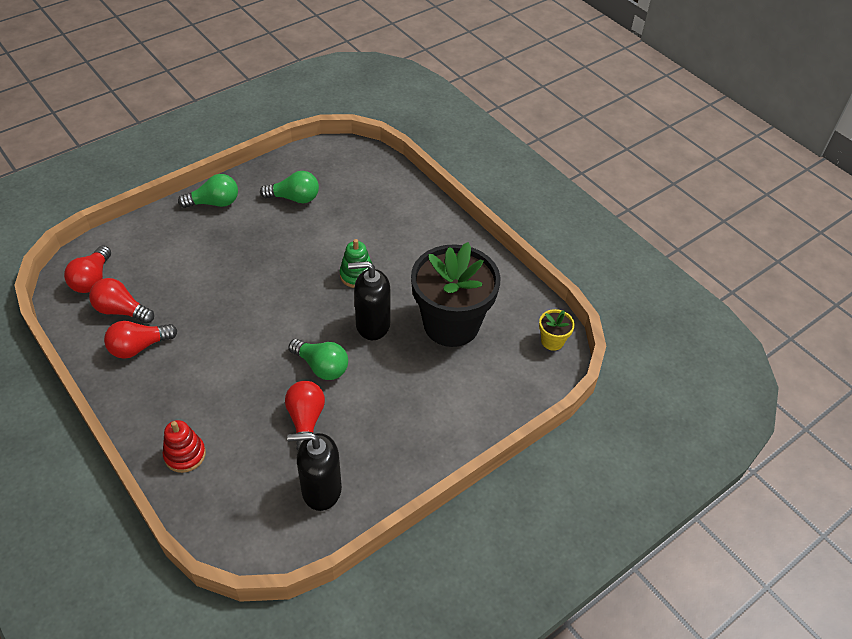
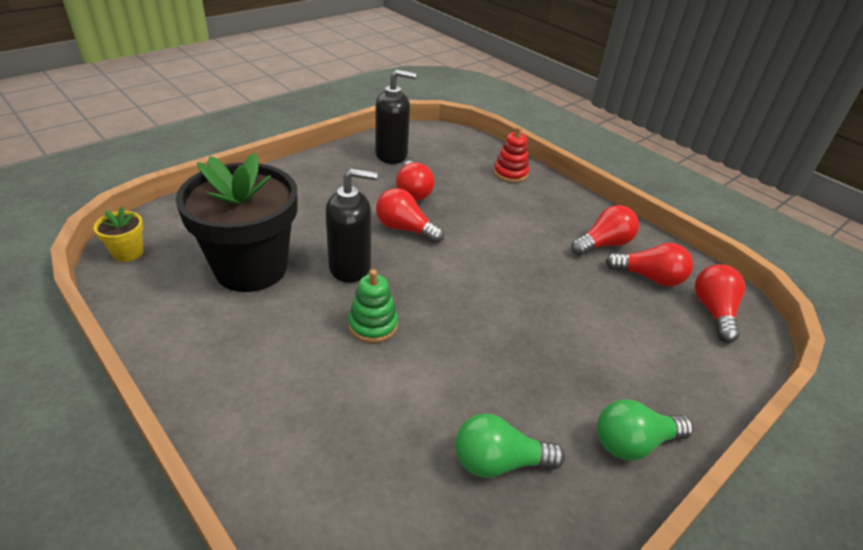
camera: 175 degrees right, 10 degrees down
(321, 367) = (405, 229): green light bulb -> red light bulb

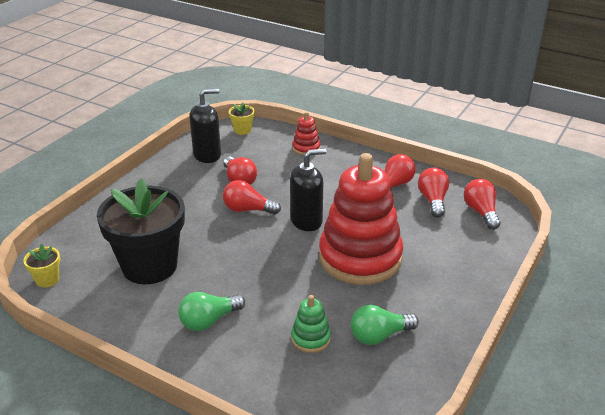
camera: 15 degrees left, 5 degrees down
(350, 267) = (222, 246): black soap dispenser -> black soap dispenser (306, 221)
(373, 325) = (260, 280): green stacking toy -> green stacking toy (310, 338)
(445, 137) = (242, 130): none -> yellow flower pot
(519, 331) = (360, 258): none -> red stacking toy
(633, 443) = (455, 303): green light bulb -> green light bulb (209, 321)
(649, 277) = (433, 200): red light bulb -> red light bulb turned 90 degrees counterclockwise

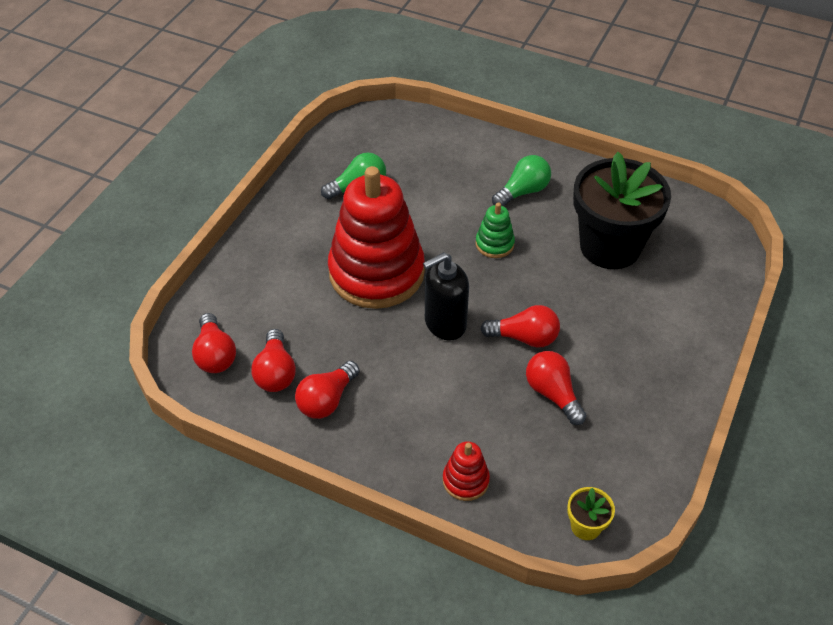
camera: 175 degrees right, 15 degrees up
(47, 279) = (709, 223): yellow flower pot -> none
(207, 155) = (621, 450): black soap dispenser -> none
(310, 338) = (423, 181): green stacking toy -> green stacking toy (494, 244)

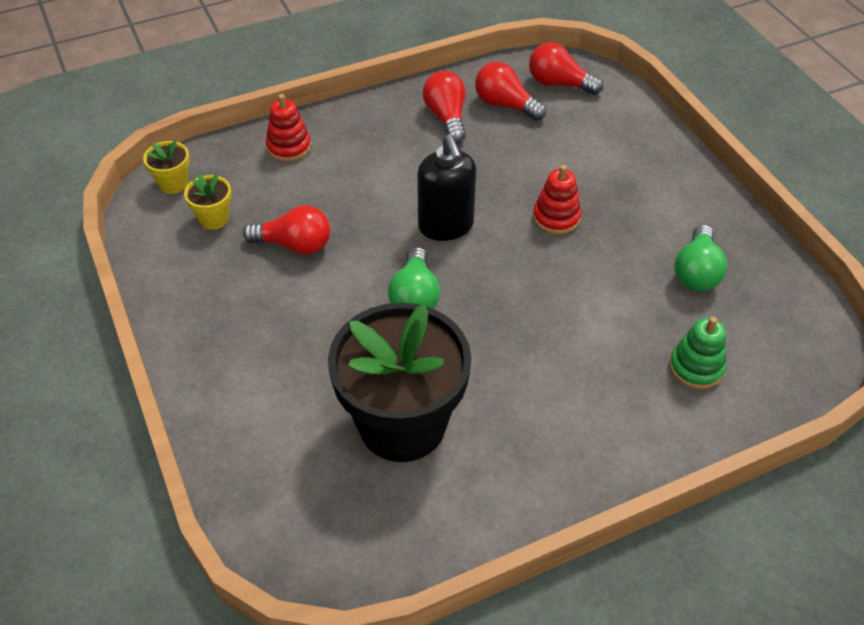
camera: 130 degrees right, 0 degrees up
(376, 272) = (556, 218): red stacking toy -> red stacking toy, size x0.42
(445, 323) = (446, 226): black soap dispenser -> black soap dispenser turned 150 degrees clockwise
(494, 244) = (507, 327): green stacking toy -> green stacking toy (696, 367)
(523, 191) = (563, 409): green light bulb -> green light bulb (414, 297)
(525, 338) = (370, 268): red light bulb -> none
(585, 464) = (214, 218): none -> yellow flower pot

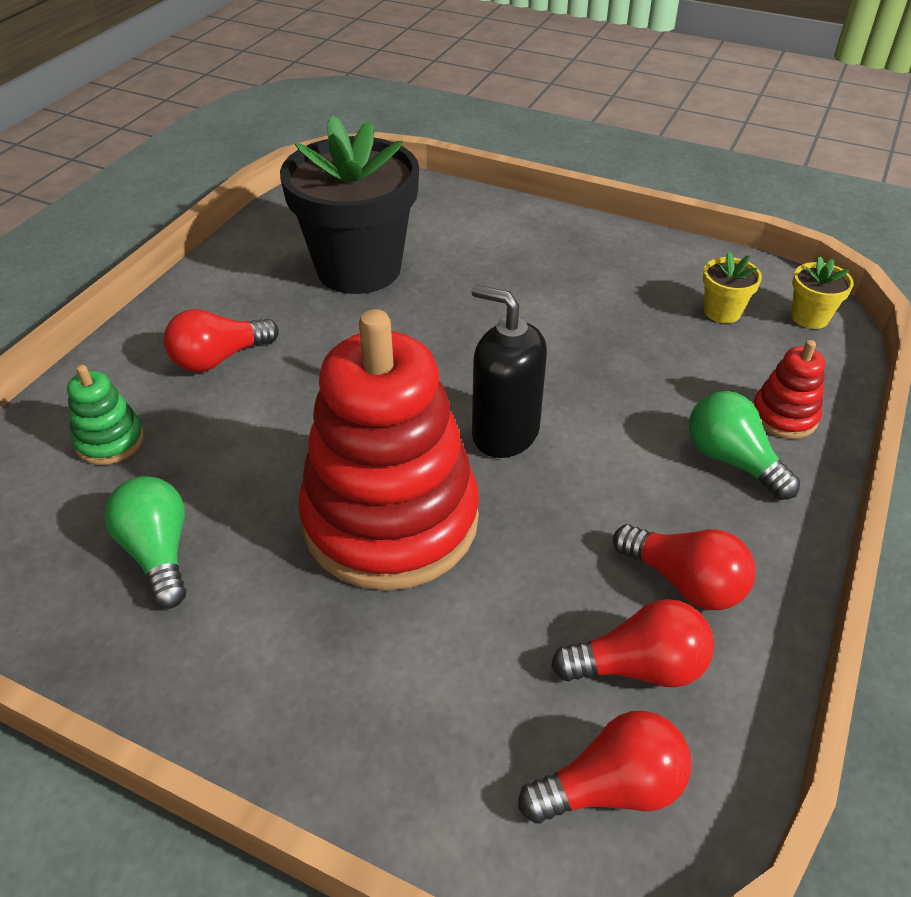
camera: 140 degrees right, 5 degrees down
(295, 245) = (620, 332): red light bulb -> red light bulb (219, 358)
(414, 297) = (454, 352): green light bulb -> green light bulb (731, 460)
(556, 218) = (390, 520): red stacking toy -> red stacking toy, size x2.40

